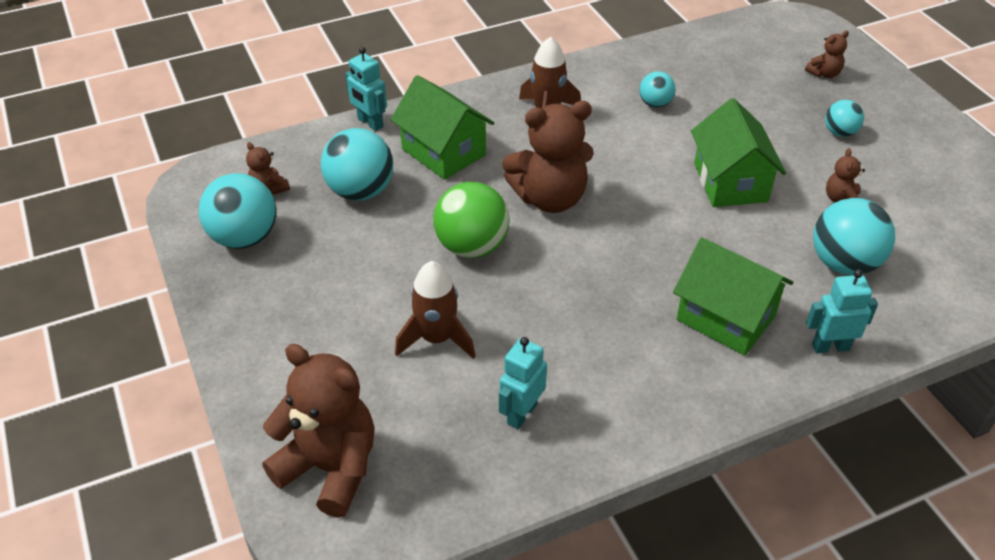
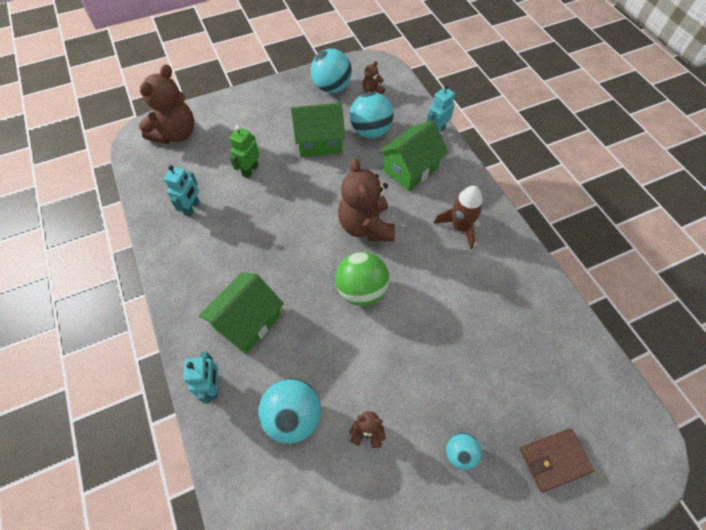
camera: 90 degrees right, 15 degrees up
(436, 339) = (250, 170): brown rocket -> green robot
(472, 247) = (321, 185): green ball -> green ball (362, 290)
(521, 413) = (192, 208): turquoise robot -> turquoise robot turned 75 degrees clockwise
(655, 104) = (481, 301): turquoise ball -> none
(730, 182) = (386, 345): green house -> green house (319, 141)
(824, 73) = (554, 459): brown teddy bear -> brown wallet

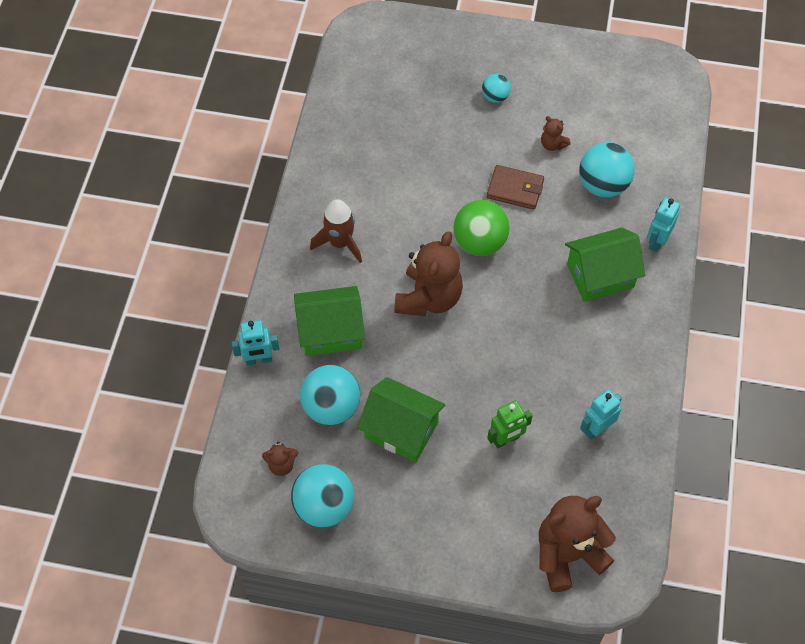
camera: 145 degrees left, 0 degrees up
(554, 459) = (433, 58): brown wallet -> brown wallet (515, 189)

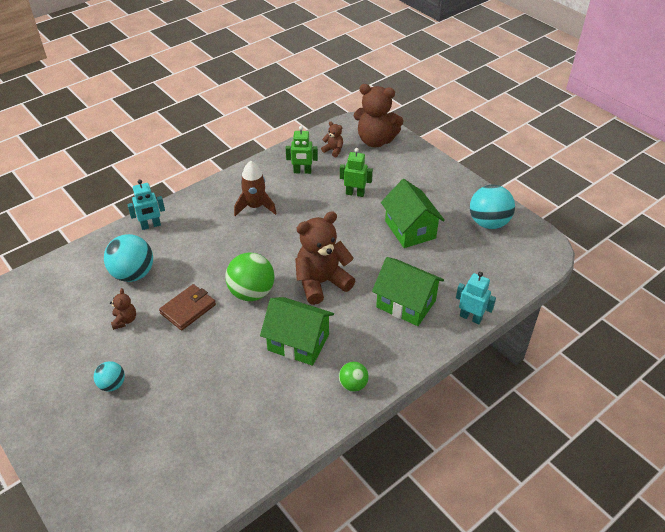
camera: 140 degrees left, 15 degrees down
(281, 465) = (499, 254): brown teddy bear -> brown teddy bear (333, 150)
(311, 223) = (353, 385): none -> green ball
(331, 407) = (443, 264): turquoise ball -> none
(340, 243) = (345, 355): brown rocket -> brown rocket (255, 207)
(515, 189) = (188, 309): brown wallet -> brown wallet turned 75 degrees clockwise
(596, 429) = (302, 171): turquoise robot -> green robot
(600, 276) = (206, 230): green house -> green house (298, 342)

